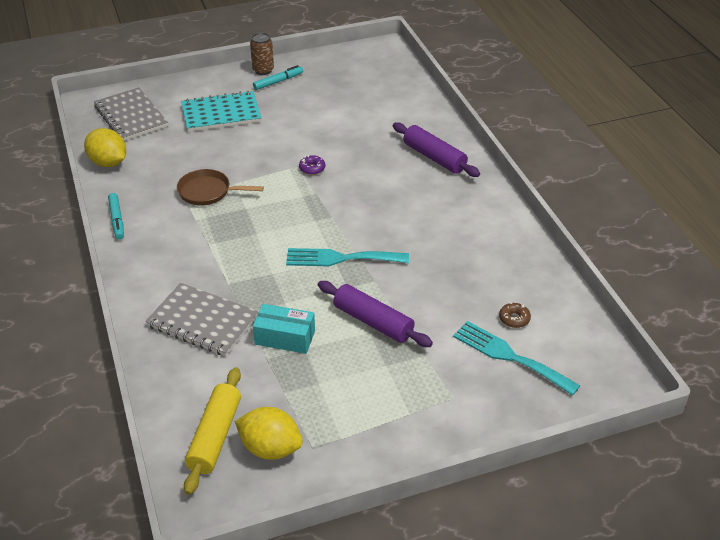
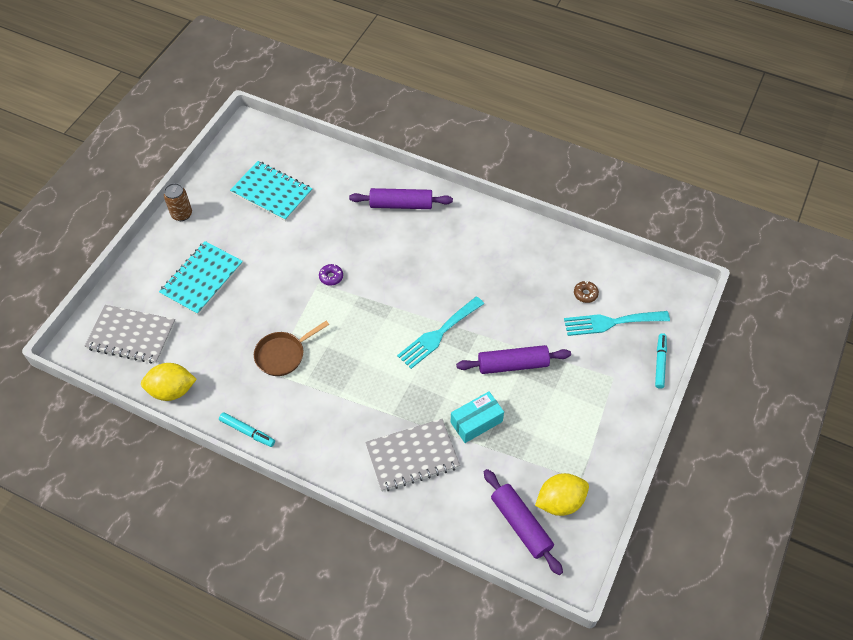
camera: 45 degrees left, 15 degrees up
(215, 436) = (521, 524): yellow rolling pin -> purple rolling pin
(278, 81) = (208, 217): turquoise marker -> turquoise marker (660, 363)
(344, 93) = (272, 192): none -> turquoise notebook

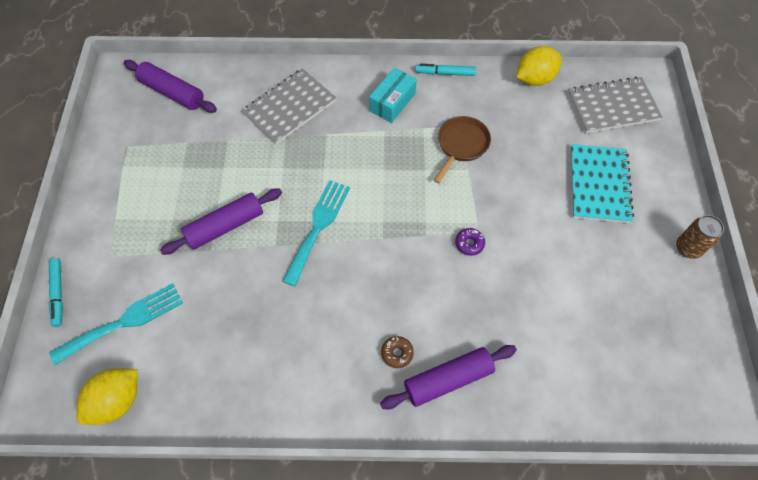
camera: 155 degrees right, 5 degrees up
(272, 192) = (615, 324): turquoise notebook -> none
(476, 422) = (242, 157): turquoise box -> turquoise box (392, 102)
(560, 501) = (141, 121): yellow lemon -> yellow lemon (117, 401)
(585, 294) = (164, 348): brown donut -> brown donut (397, 353)

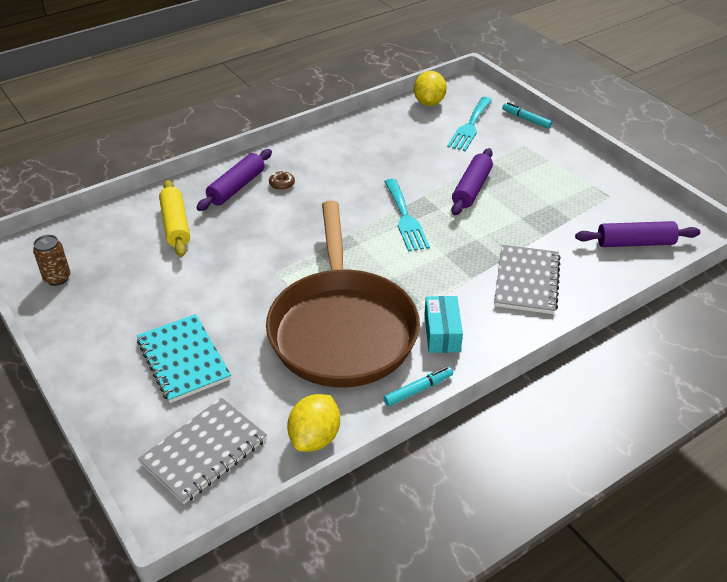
camera: 145 degrees right, 20 degrees down
(461, 145) = (342, 329): brown pan -> brown pan, size x2.49
(469, 244) = (277, 261): purple donut -> none
(542, 355) = (176, 225): none -> yellow rolling pin
(688, 248) = (73, 346): brown can -> brown can (57, 278)

